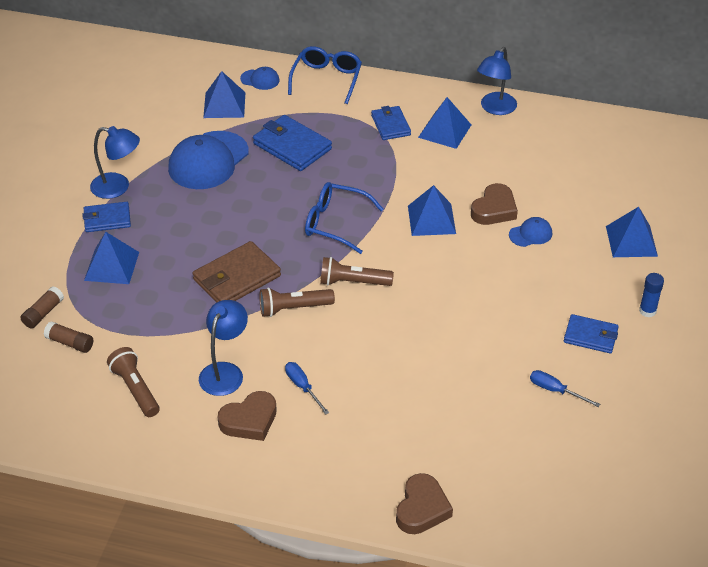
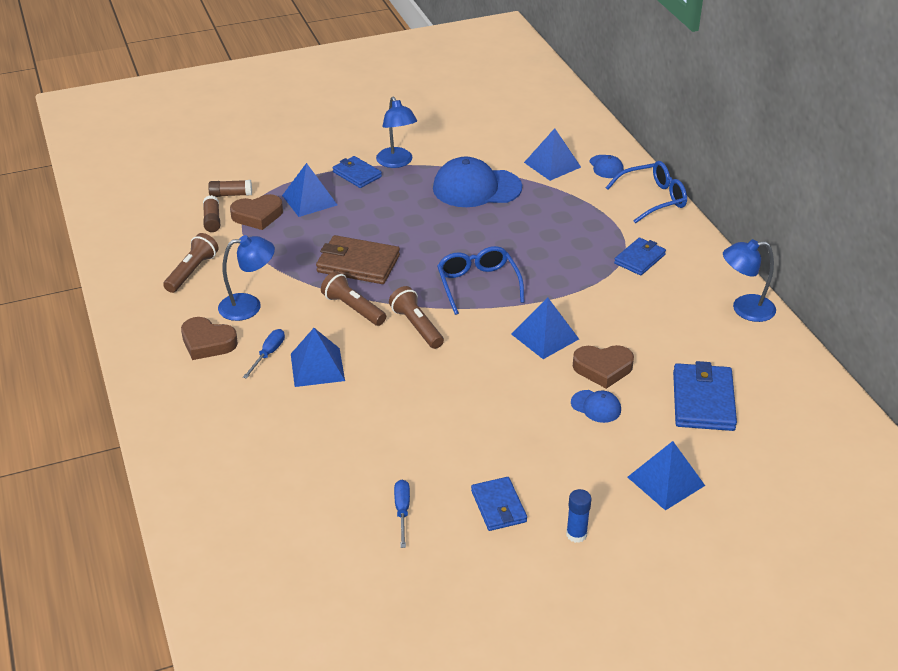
camera: 55 degrees right, 5 degrees down
(292, 146) = (545, 220): blue wallet -> blue wallet (703, 401)
(422, 508) = (187, 484): brown heart -> brown heart (257, 216)
(445, 131) = (673, 292): blue pyramid -> blue pyramid (317, 367)

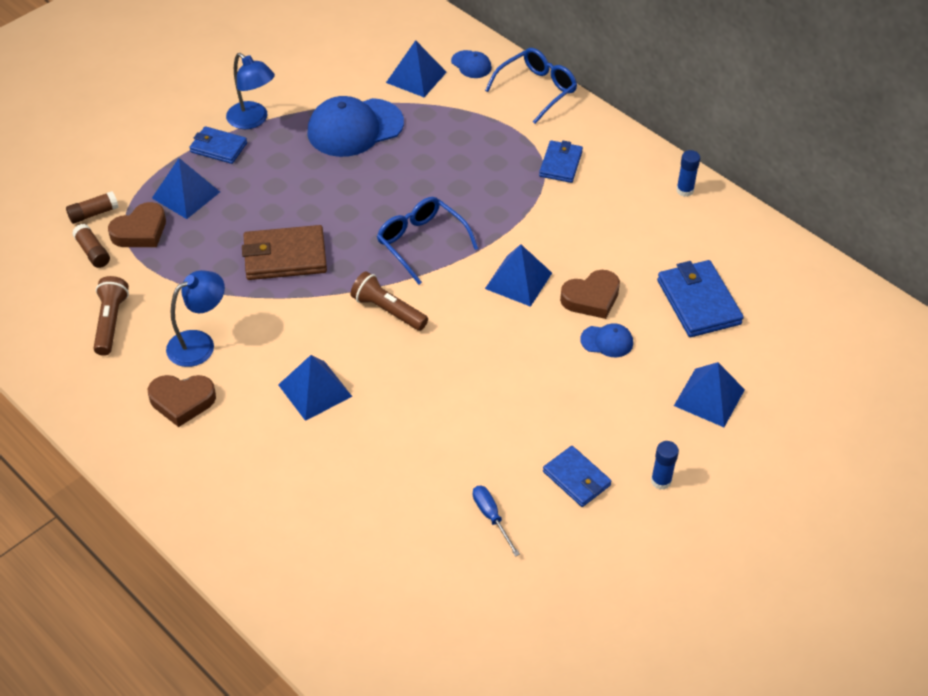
camera: 25 degrees left, 10 degrees up
(268, 354) = (255, 392): blue screwdriver -> none
(353, 308) = (311, 311): brown flashlight -> none
(744, 309) = (685, 190): blue lamp -> blue glue stick

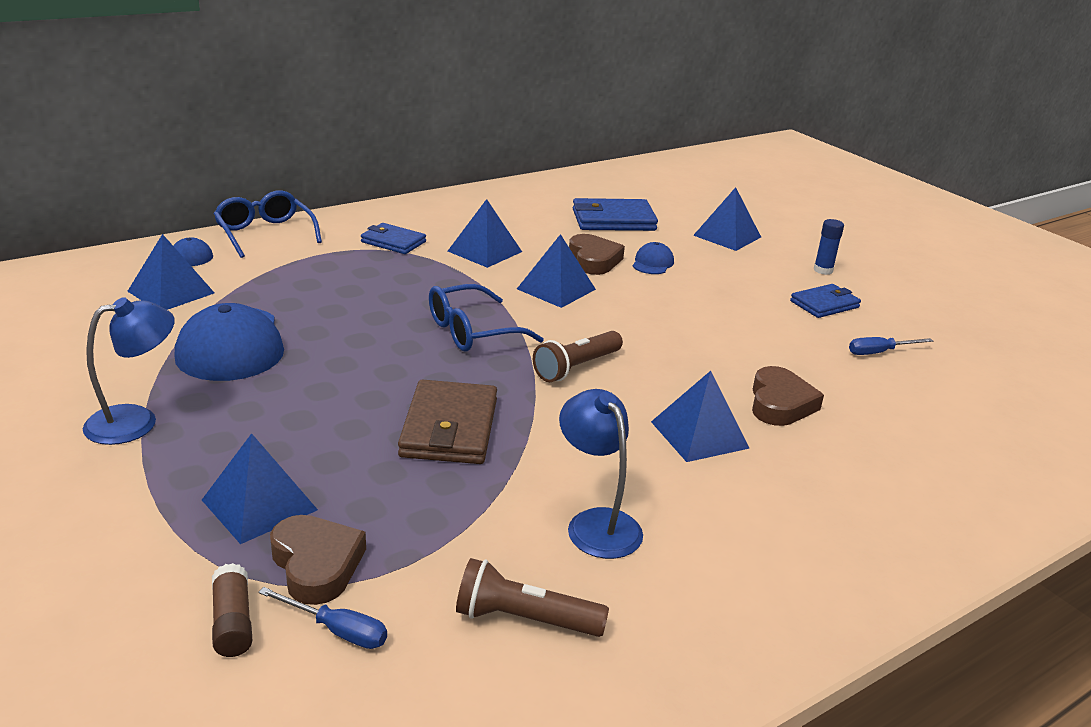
camera: 80 degrees left, 20 degrees down
(93, 252) = (337, 630): brown glue stick -> blue screwdriver
(182, 401) = (709, 552): brown heart -> brown heart (780, 403)
(218, 147) = (171, 460): blue wallet -> none
(572, 223) = (485, 251): none -> blue pyramid
(685, 190) = (468, 200): blue glue stick -> none

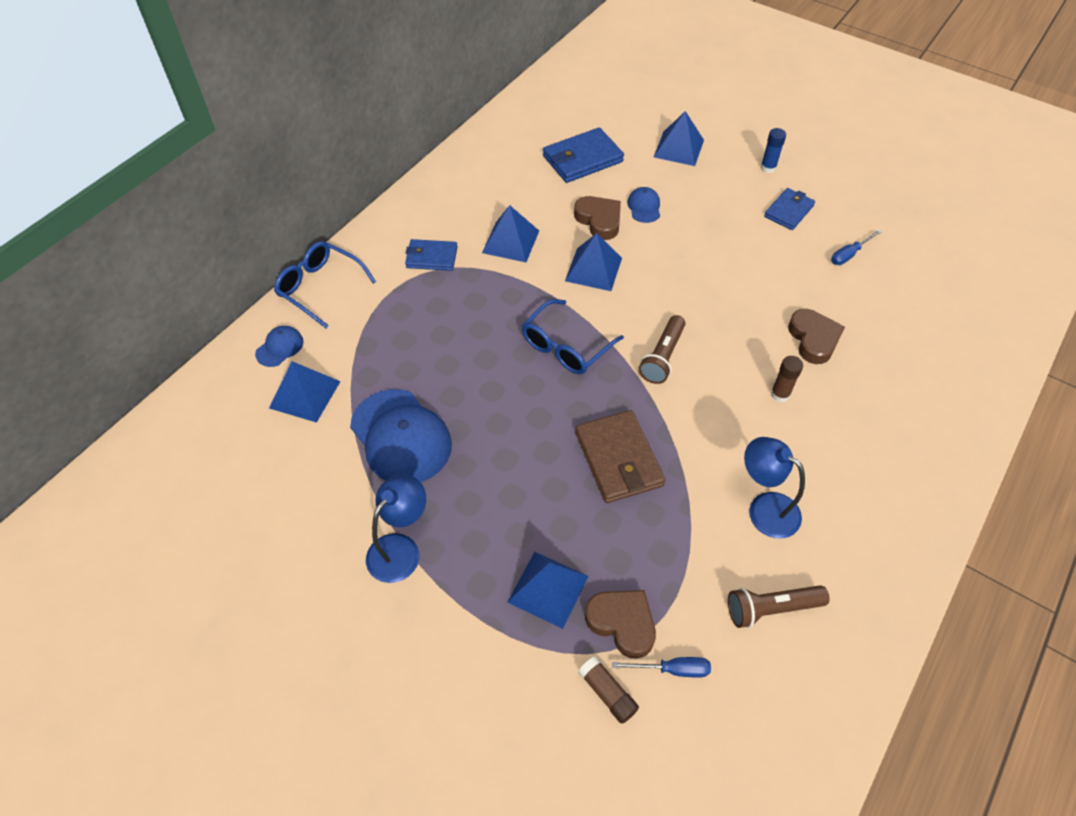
camera: 20 degrees left, 25 degrees up
(699, 434) = (780, 394): blue pyramid -> brown glue stick

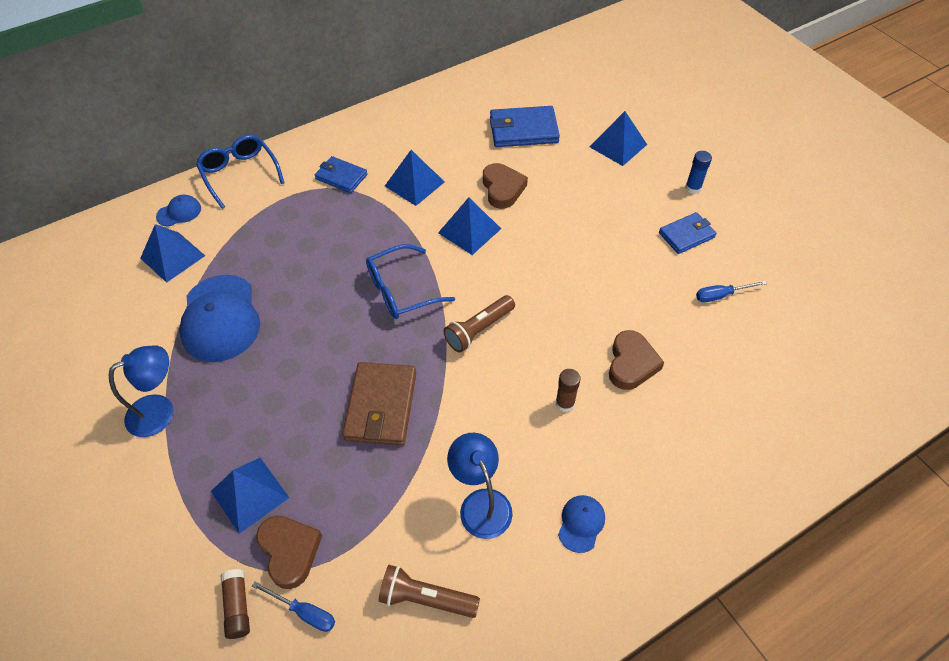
camera: 25 degrees right, 0 degrees up
(644, 207) = (551, 189): blue cap -> blue cap (581, 523)

